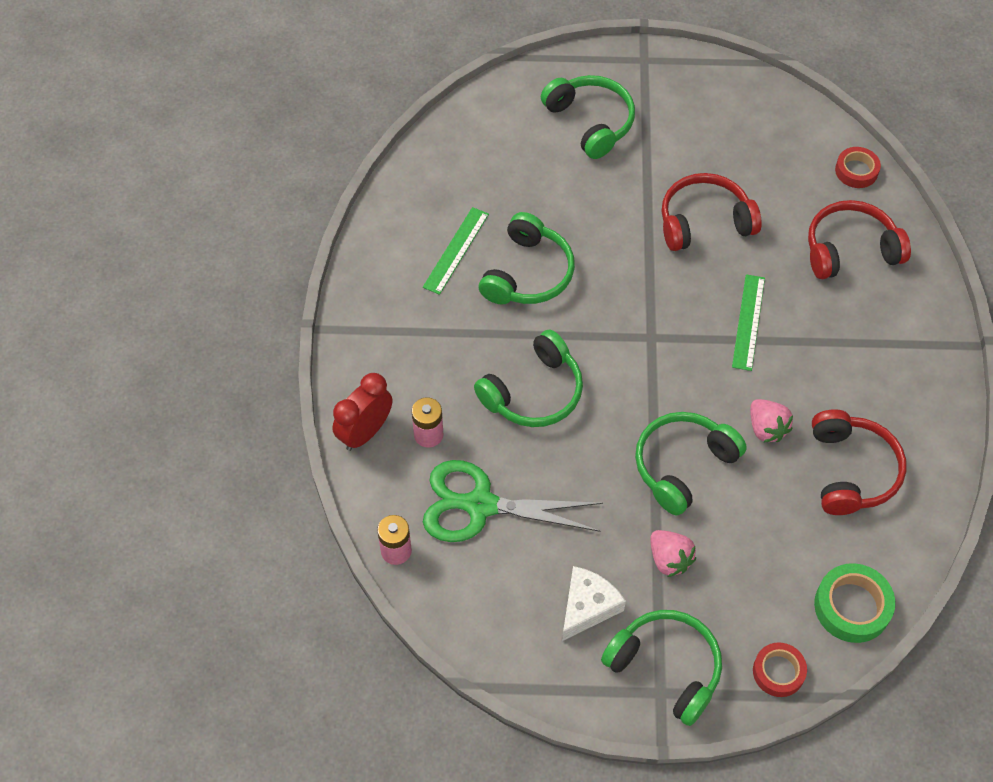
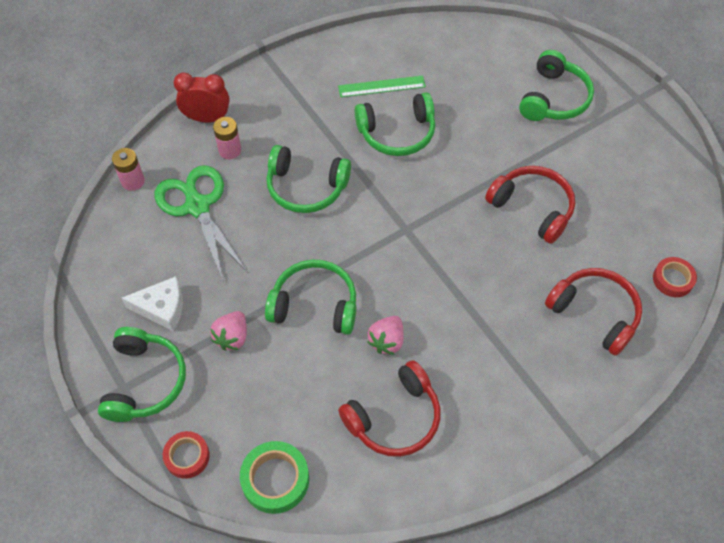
camera: 55 degrees right, 0 degrees up
(748, 322) = (470, 281): green ruler -> none

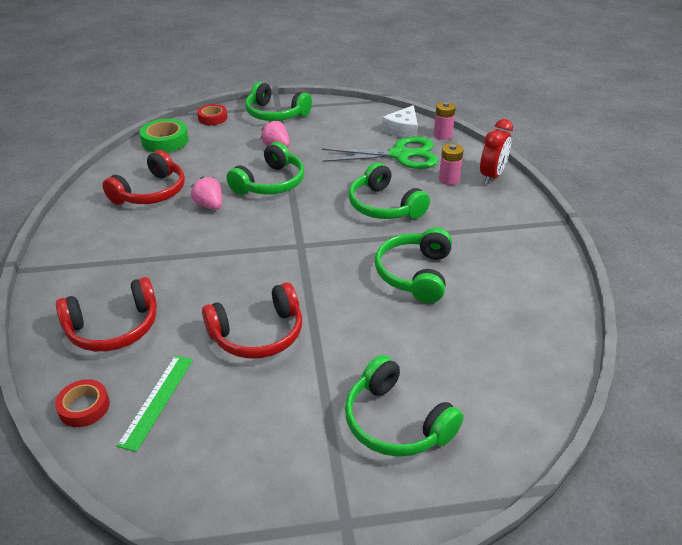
camera: 115 degrees right, 20 degrees down
(162, 308) = (323, 127): white cheese -> white cheese (403, 130)
(306, 187) = (384, 206): green headphones -> green headphones turned 75 degrees counterclockwise
(381, 86) = (485, 283): green ruler -> green ruler (157, 400)
(394, 418) = (151, 192): red headphones -> red headphones turned 135 degrees counterclockwise

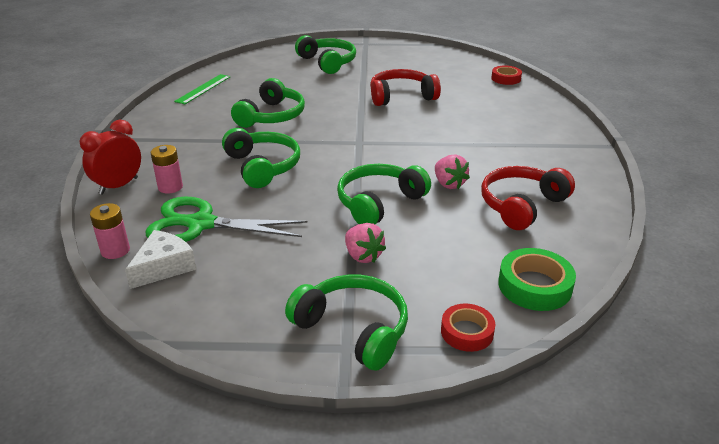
camera: 170 degrees left, 5 degrees down
(113, 328) = (506, 107): red headphones -> none
(157, 400) = (463, 77): green ruler -> green ruler (203, 89)

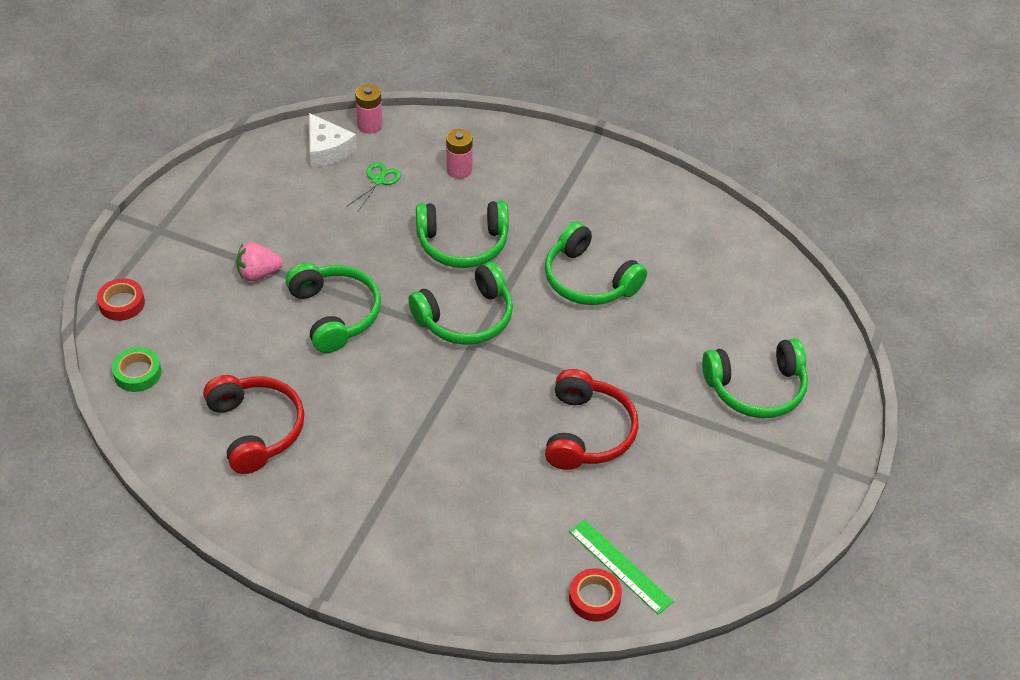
camera: 110 degrees right, 15 degrees up
(118, 186) = (482, 136): red clock -> none
(201, 224) = (378, 180): green scissors -> green scissors, size x0.46
(203, 89) = (707, 232): green ruler -> green ruler (620, 566)
(353, 329) = (174, 239): green headphones -> green headphones (466, 317)
(449, 184) = (334, 386): pink strawberry -> none
(534, 286) = (137, 373): green tape -> green tape, size x0.67

